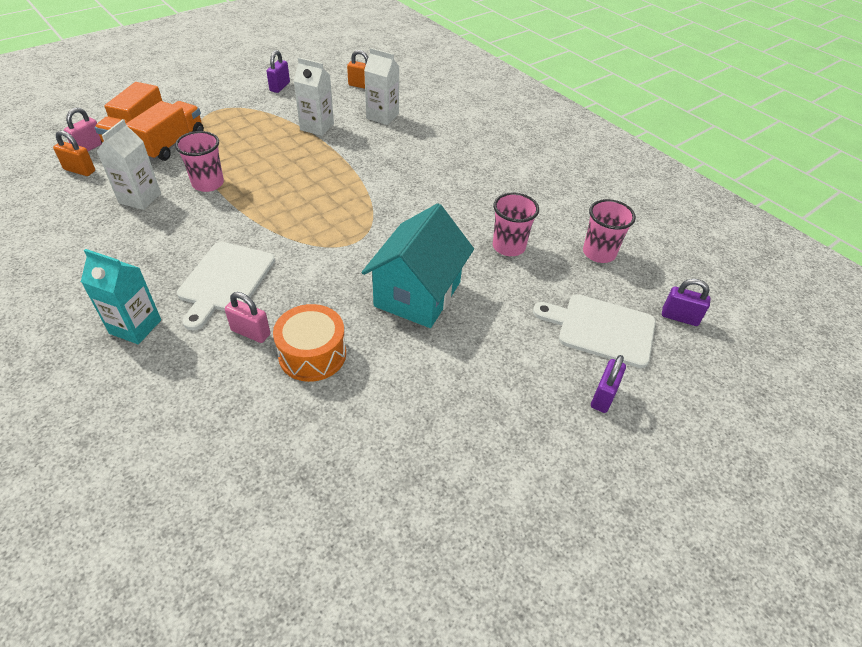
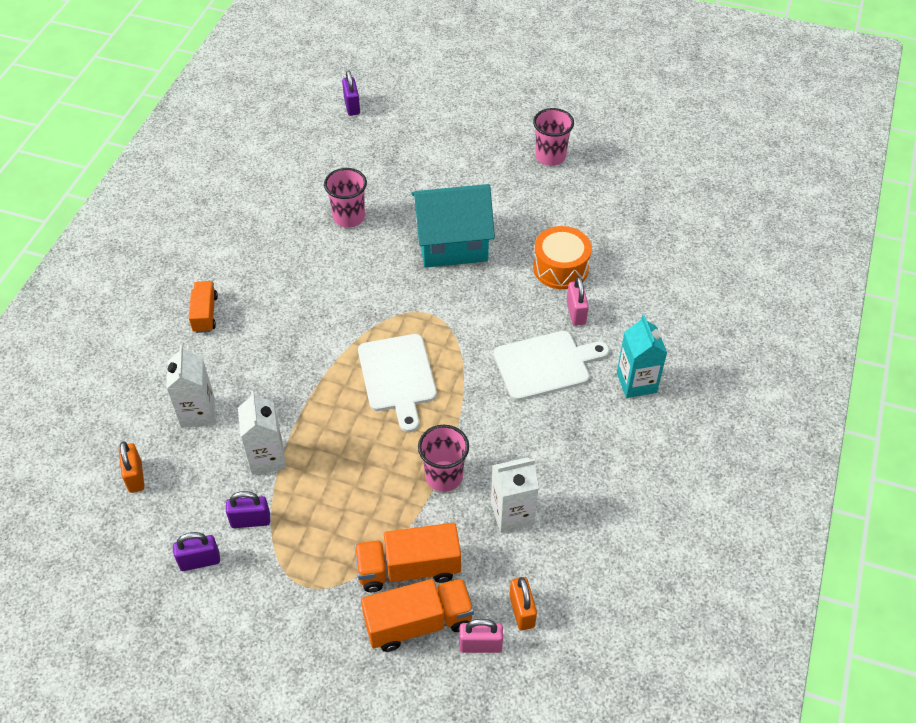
camera: 120 degrees left, 5 degrees up
(465, 144) = (205, 314): none -> orange truck
(599, 253) = (311, 165): pink cup -> pink cup (550, 156)
(601, 329) = (399, 138): white cutting board -> white cutting board (398, 377)
(603, 396) = (460, 121): purple padlock -> purple padlock (250, 520)

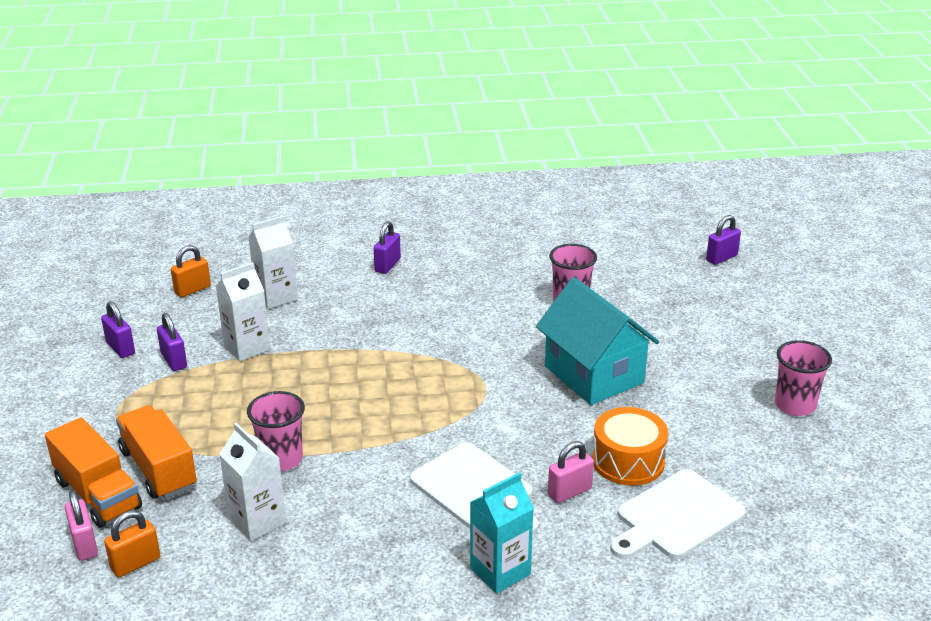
camera: 65 degrees right, 20 degrees down
(205, 314) = (387, 265): orange truck -> purple padlock
(398, 377) = (389, 392): white cutting board -> white cutting board (676, 517)

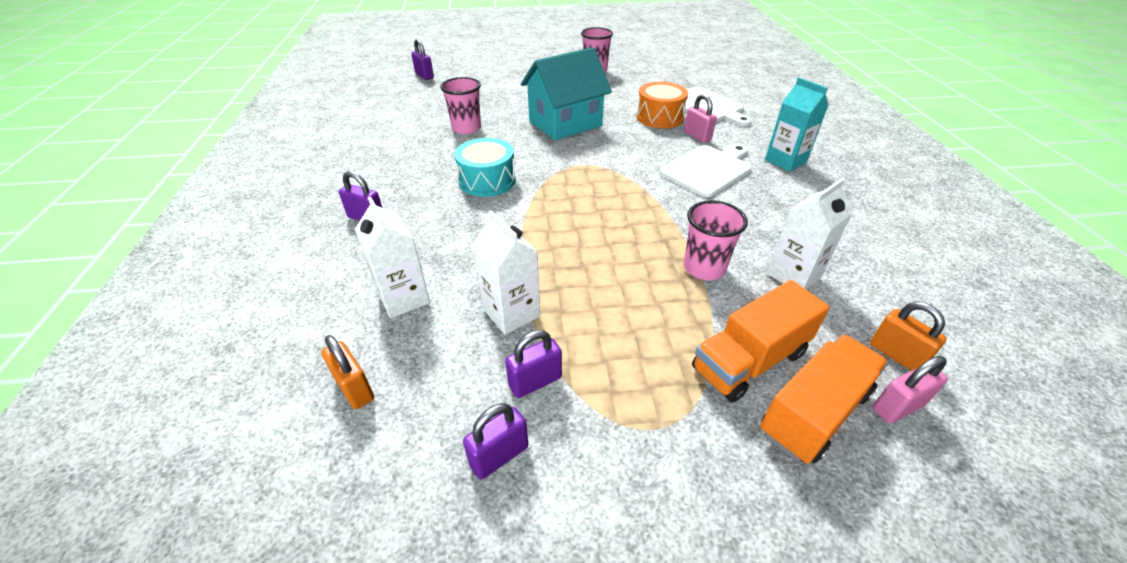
camera: 90 degrees left, 10 degrees up
(450, 324) = (487, 180): none -> turquoise drum

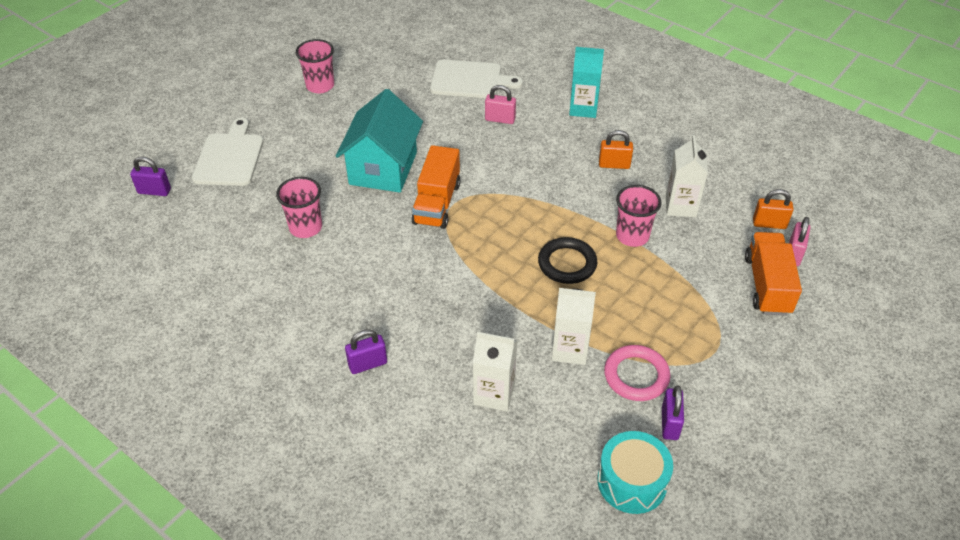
camera: 45 degrees left, 5 degrees up
(354, 388) = (553, 461): orange padlock -> orange padlock (614, 165)
(487, 180) = (406, 267): turquoise drum -> turquoise drum (632, 481)
(535, 381) = (636, 376): purple padlock -> pink ring
(609, 251) = (567, 263): none -> black ring
(660, 117) = (448, 114): orange drum -> none
(708, 169) = (544, 150): white cutting board -> white cutting board (229, 157)
(749, 360) = (715, 279): orange truck -> orange truck (437, 203)

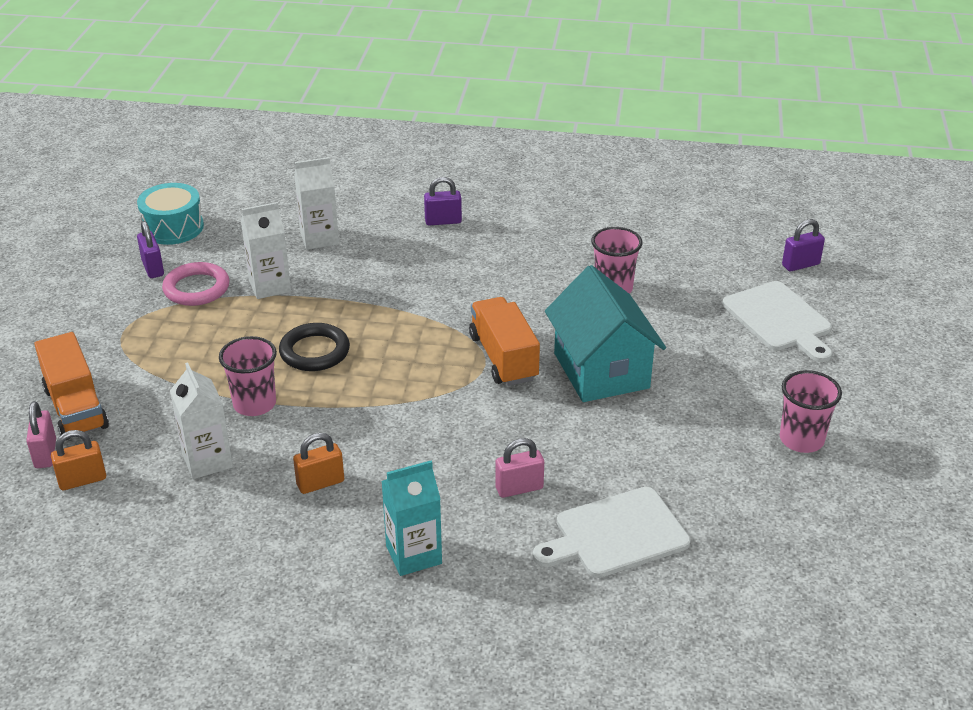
camera: 150 degrees right, 10 degrees down
(367, 364) = (443, 221): purple padlock -> purple padlock turned 45 degrees clockwise

